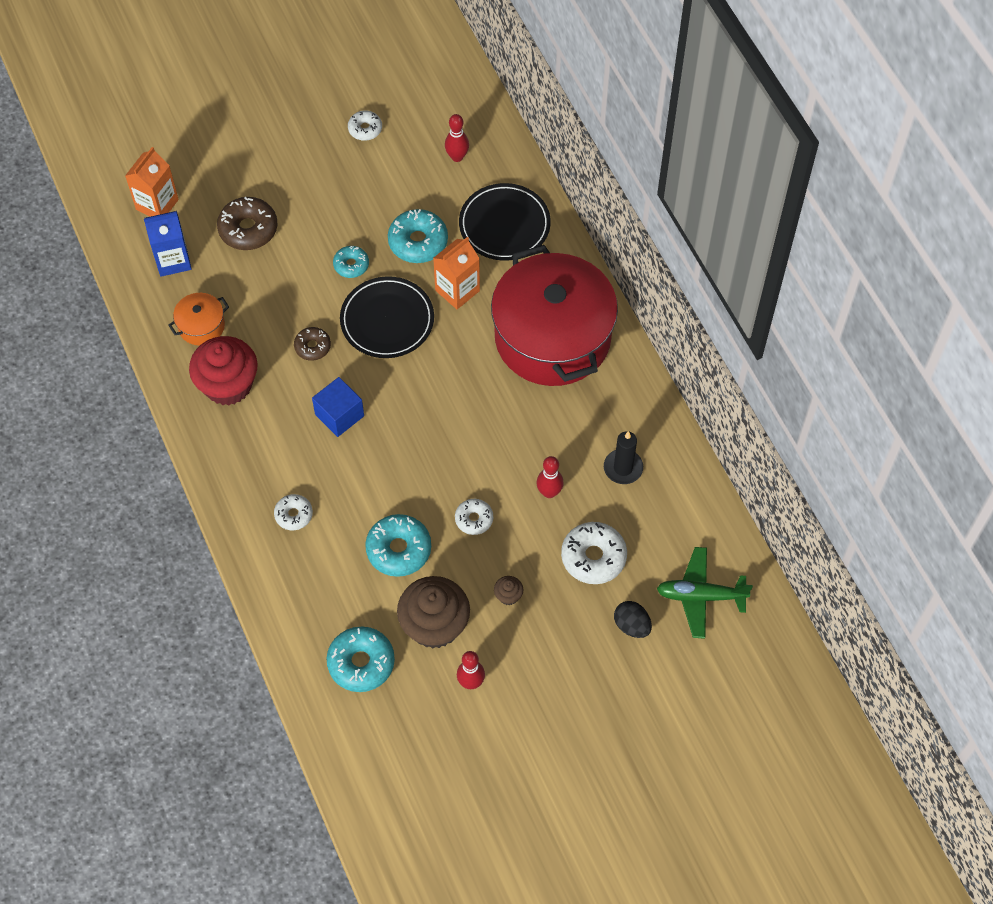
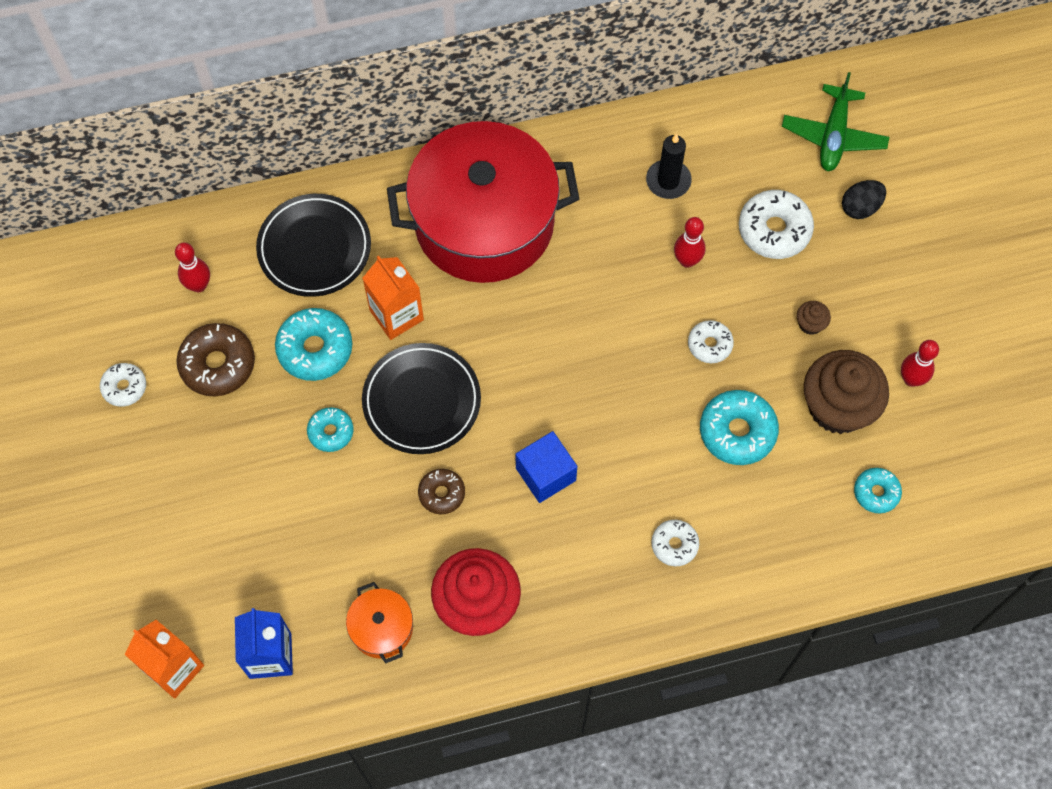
camera: 80 degrees left, 5 degrees up
(248, 229) = (244, 552): brown donut -> brown donut (218, 364)
(361, 663) = (876, 492): turquoise donut -> turquoise donut, size x0.59

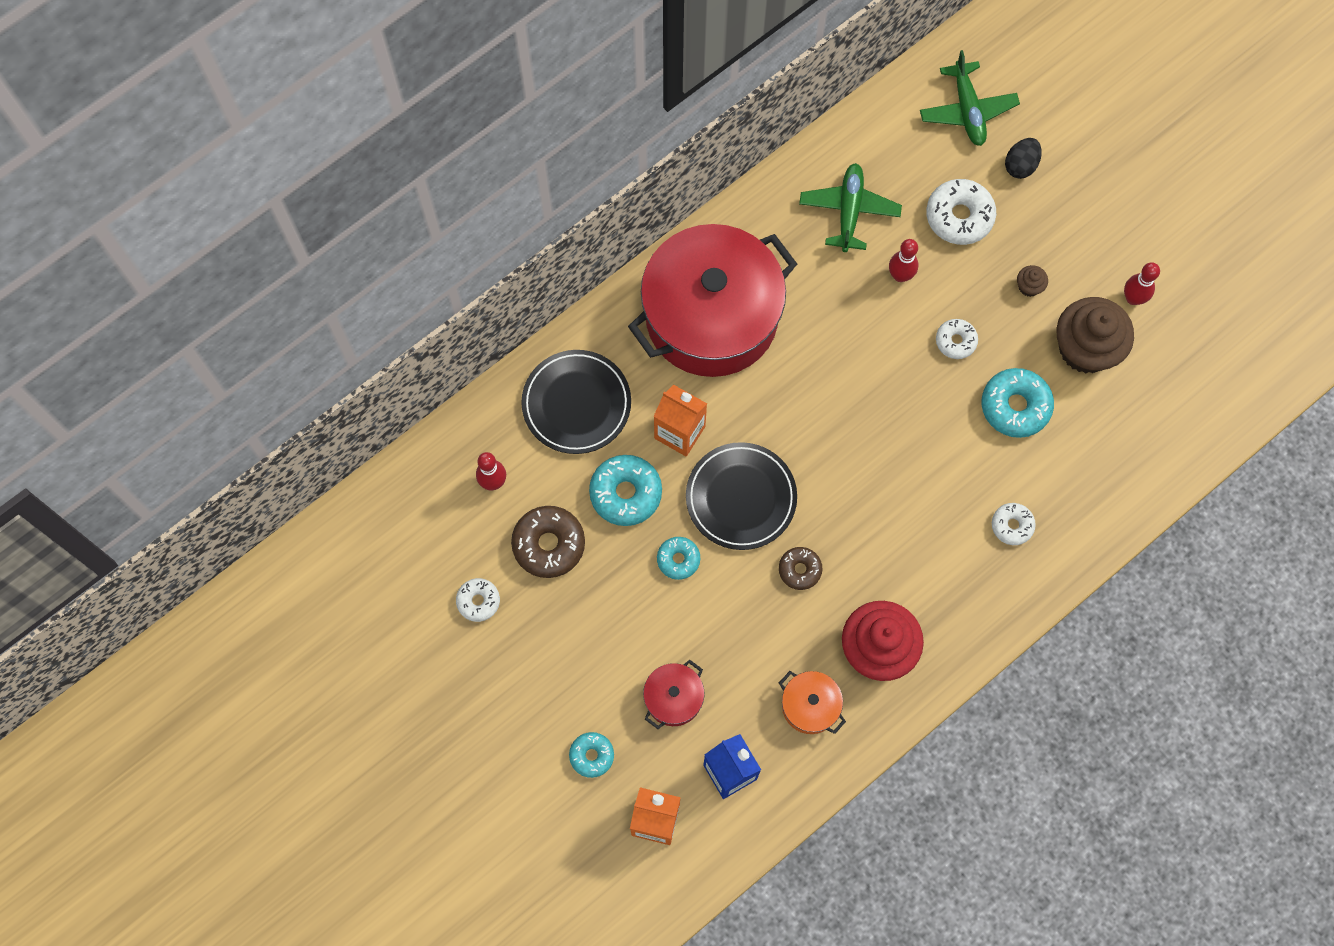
camera: 25 degrees left, 5 degrees up
(255, 560) = (673, 698): none -> red pot
(545, 474) = (877, 514): blue cube -> none
(668, 181) = (849, 211): black candle -> green plane
(876, 492) = (1151, 408): turquoise donut -> turquoise donut (591, 755)

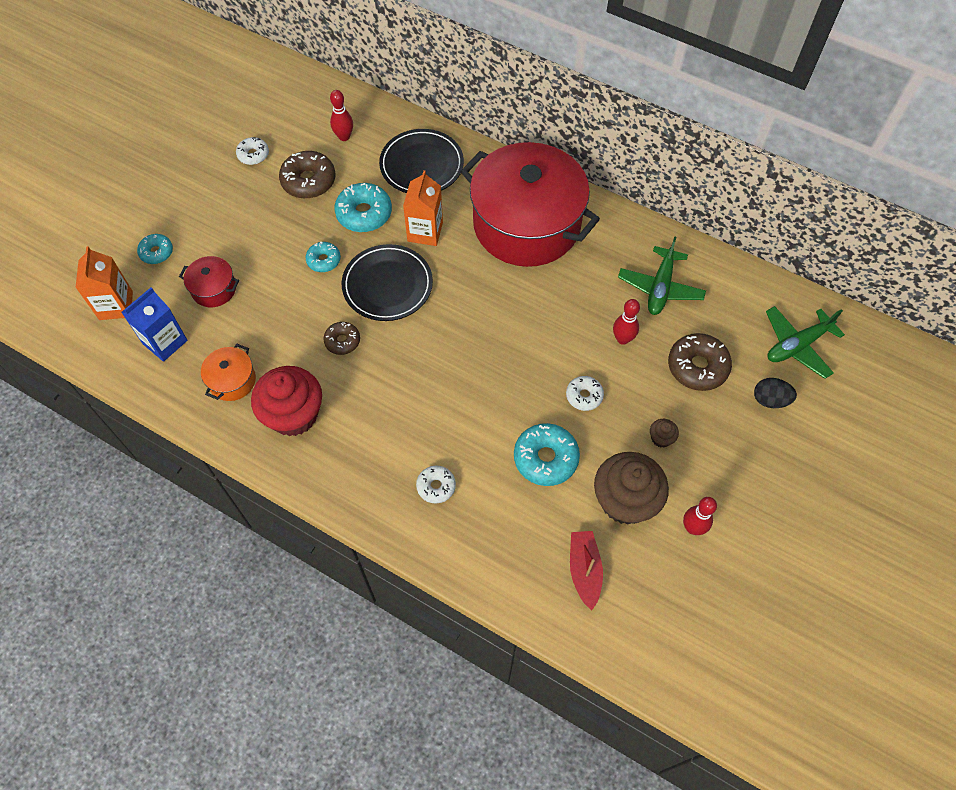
camera: 70 degrees right, 10 degrees down
(849, 211) = (660, 287): green plane -> green plane turned 120 degrees clockwise
(959, 216) = (697, 367): white donut -> brown donut
(1145, 415) = (584, 570): none -> red boat

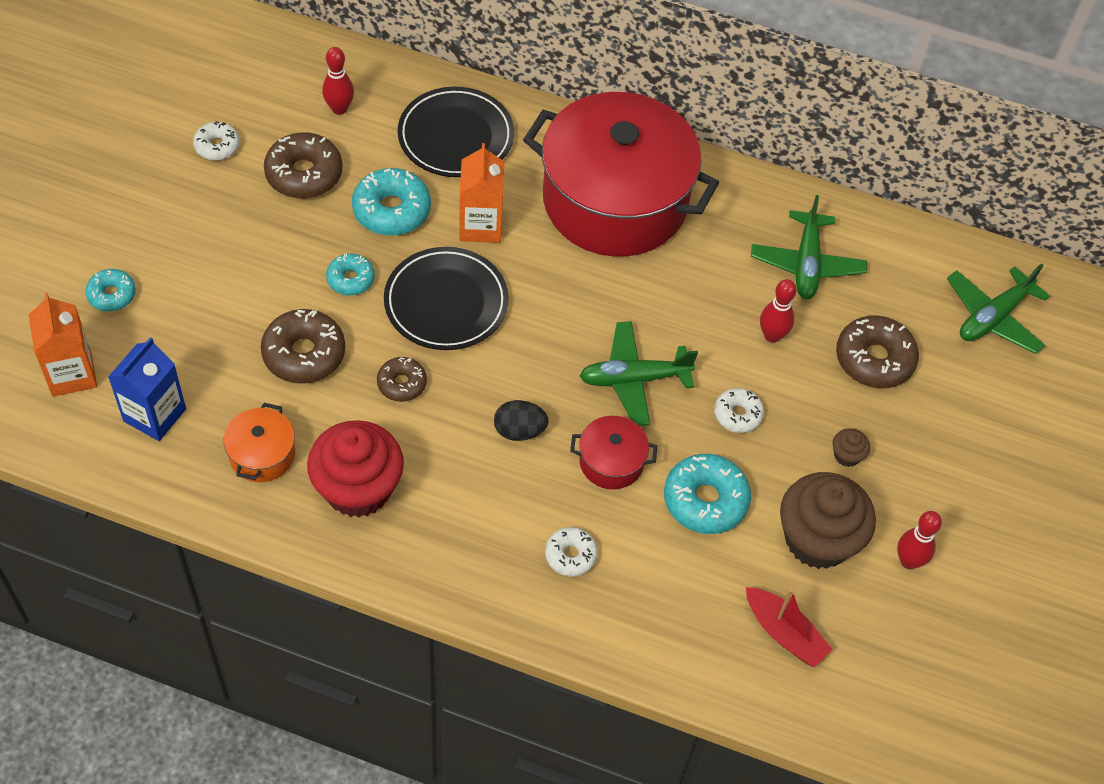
camera: 15 degrees left, 5 degrees down
(214, 289) = (206, 335): red pot -> red pot (611, 462)
(278, 311) = (304, 354): none -> brown donut
(512, 359) = (634, 379): none -> green plane
(584, 570) = (784, 633): red boat -> red boat turned 150 degrees clockwise
(770, 400) = (973, 389): black egg -> black egg (519, 431)

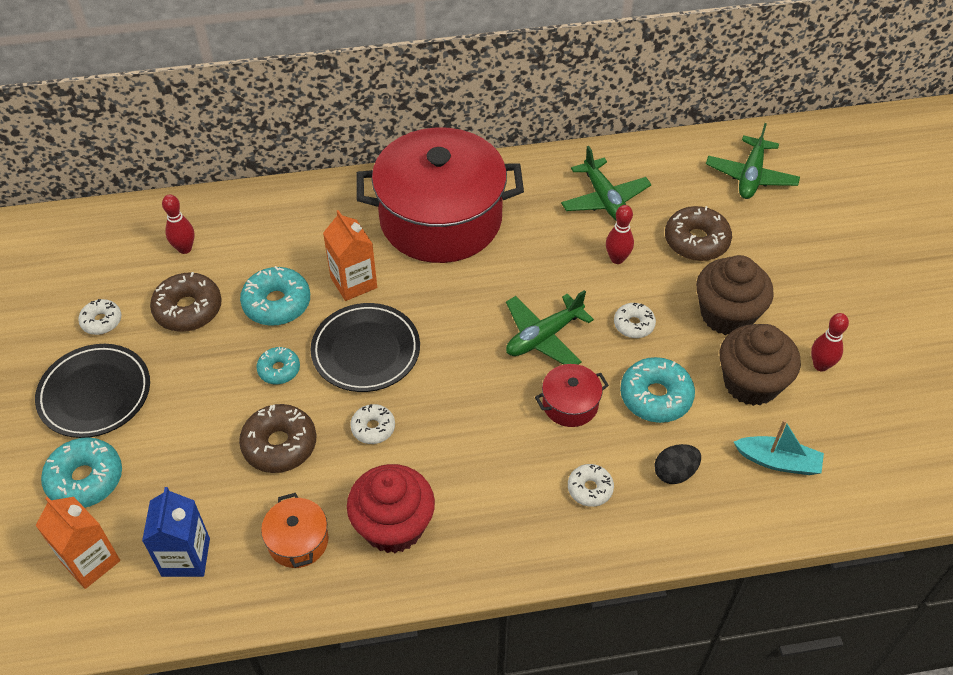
camera: 25 degrees left, 5 degrees down
(112, 295) = (85, 479): turquoise donut -> turquoise donut, size x1.69
(402, 383) = (373, 428): brown donut -> white donut
(456, 136) = (290, 228): black plate -> black plate (95, 394)
(519, 431) = (487, 417): black egg -> black egg (675, 472)
(784, 633) = (778, 461): red boat -> turquoise boat
(847, 455) = (727, 315): brown cupcake -> brown cupcake, size x2.42

